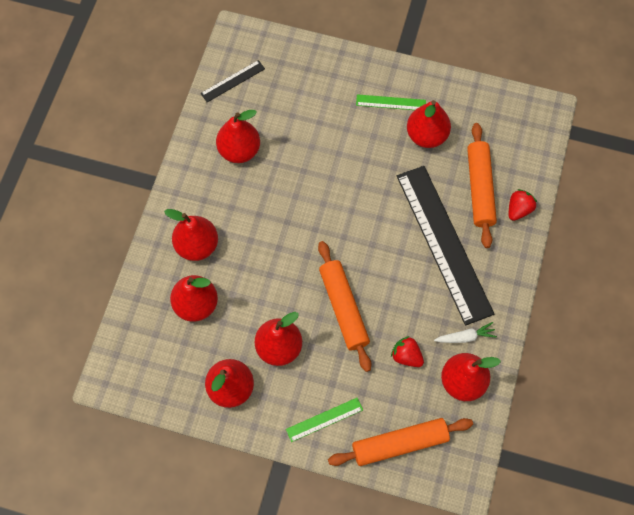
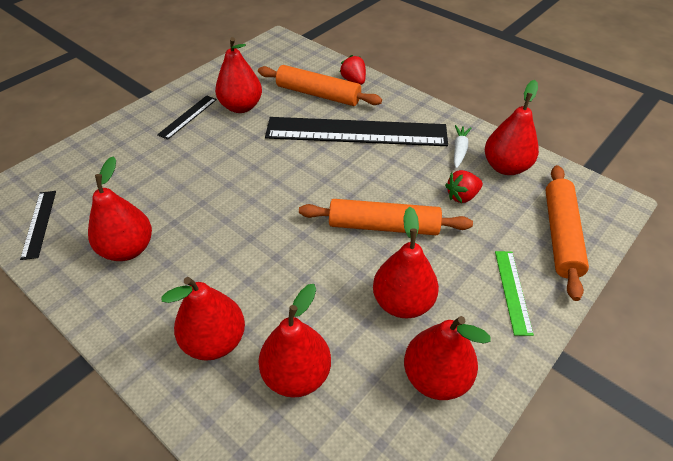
camera: 65 degrees left, 20 degrees down
(391, 102) = (188, 117): green ruler -> black ruler

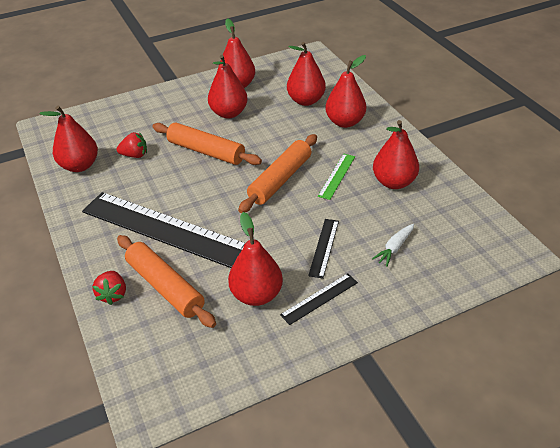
camera: 155 degrees left, 5 degrees down
(39, 223) = (467, 219): black ruler -> black ruler (324, 247)
(459, 150) = (97, 188): white carrot -> white carrot (394, 248)
(512, 291) = (163, 103): green ruler -> green ruler (337, 176)
(561, 235) = (102, 119): orange rolling pin -> orange rolling pin (280, 179)

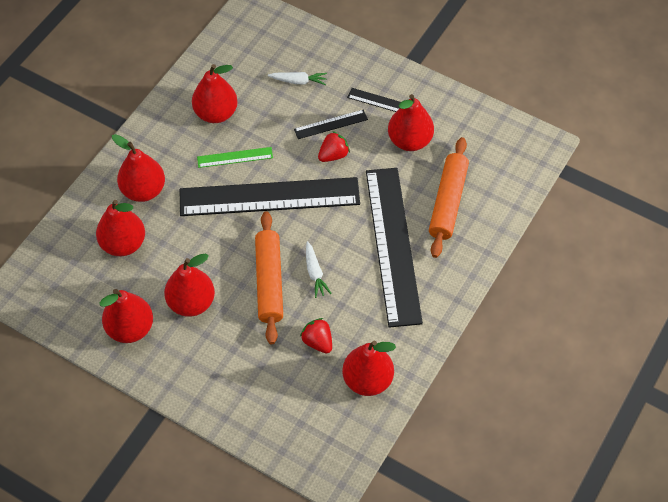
camera: 125 degrees left, 15 degrees up
(113, 294) = (482, 231): red strawberry -> red strawberry (333, 155)
(188, 176) = (315, 273): none -> white carrot
(280, 179) = (269, 197): orange rolling pin -> black ruler

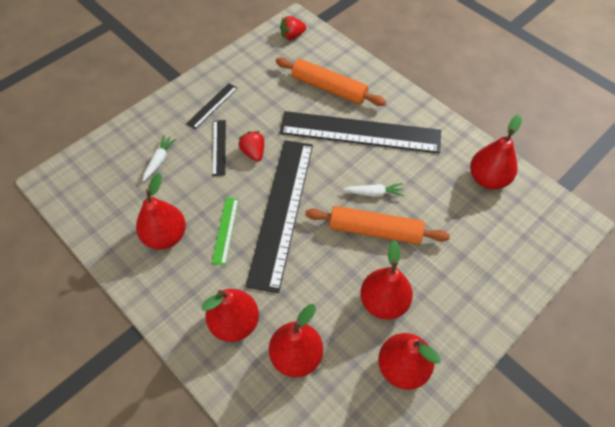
camera: 75 degrees left, 0 degrees up
(318, 342) = (445, 206): red strawberry -> red strawberry (292, 36)
(409, 141) = (259, 98): red pear -> none

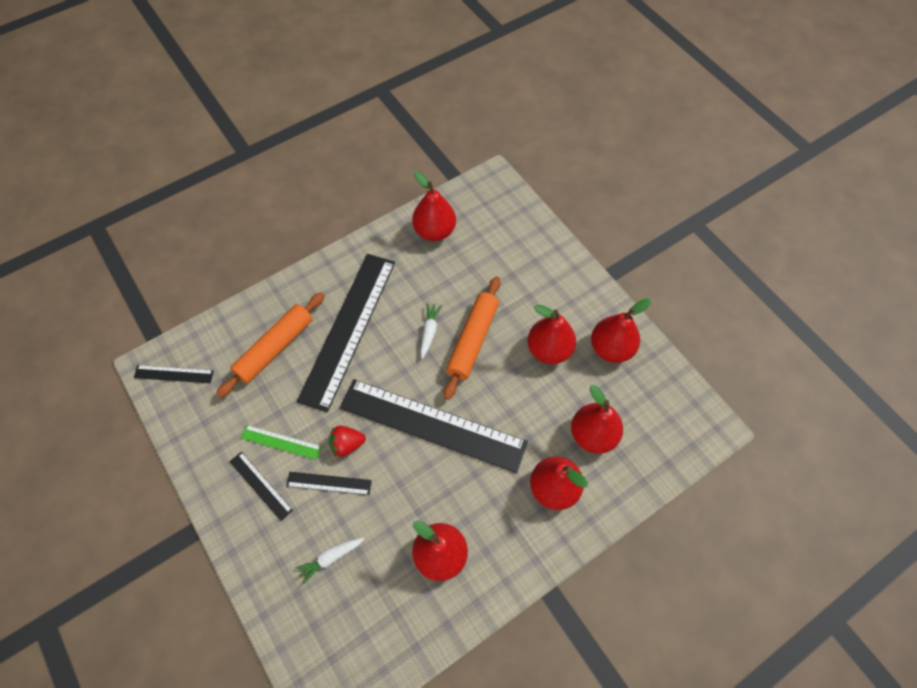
camera: 80 degrees left, 5 degrees up
(159, 160) = (331, 558): white carrot -> white carrot turned 60 degrees counterclockwise
(225, 230) = (445, 487): green ruler -> green ruler (281, 442)
(292, 36) = (174, 374): red strawberry -> black ruler

